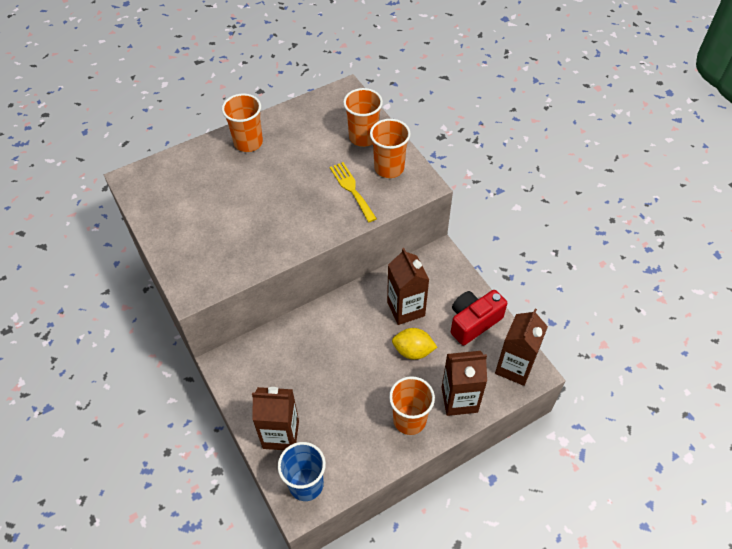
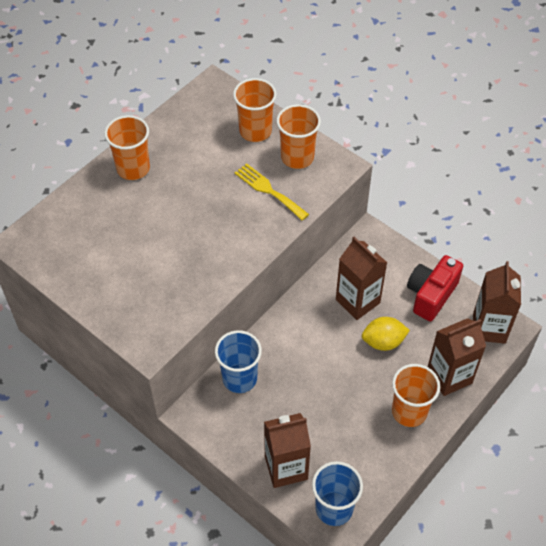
camera: 20 degrees left, 0 degrees up
(276, 345) = (239, 378): none -> blue cup

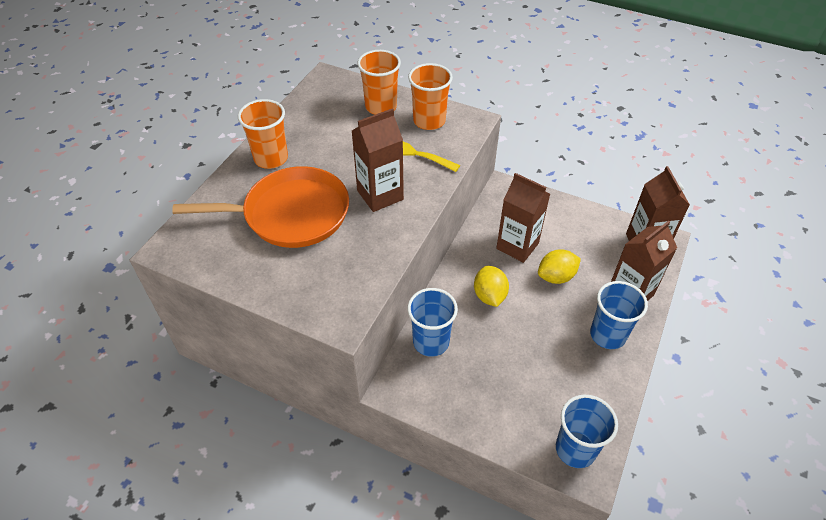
camera: 15 degrees left, 5 degrees down
(135, 232) = (291, 214): none -> orange pan
(286, 467) = (510, 419): brown carton -> brown carton (380, 195)
(311, 346) = (489, 296): none -> yellow lemon
(409, 411) = (607, 335): orange cup -> blue cup
(431, 295) = (581, 226): red camera -> none

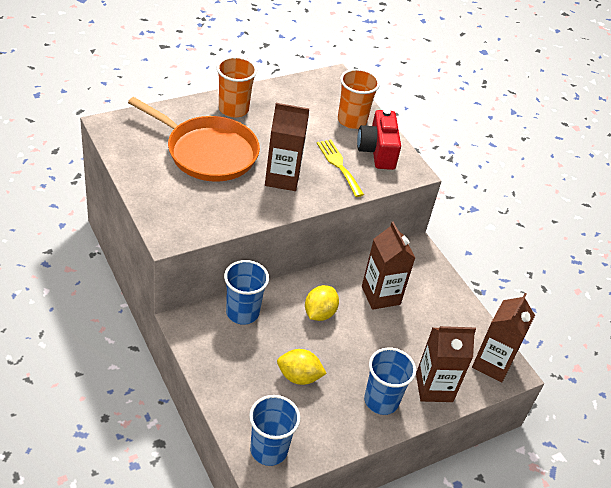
camera: 30 degrees right, 5 degrees down
(429, 121) = (377, 151): orange cup -> red camera
(556, 276) = (387, 336): yellow lemon -> yellow lemon (299, 377)

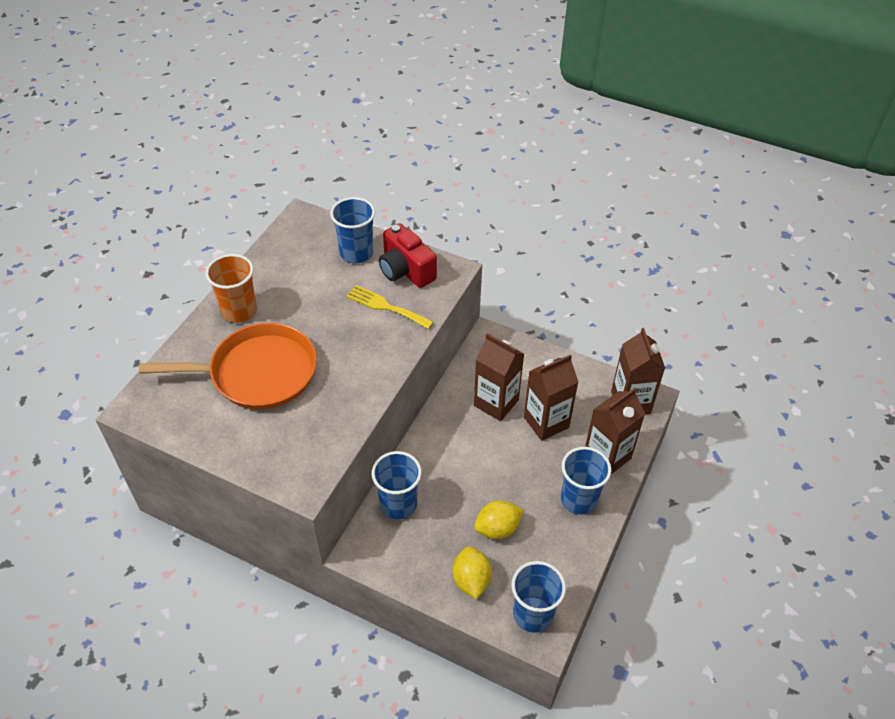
camera: 30 degrees left, 5 degrees up
(282, 178) = (349, 353): brown carton -> brown carton (546, 422)
(319, 313) = (462, 456): yellow lemon -> yellow lemon (471, 580)
(352, 120) = (356, 253): orange cup -> blue cup

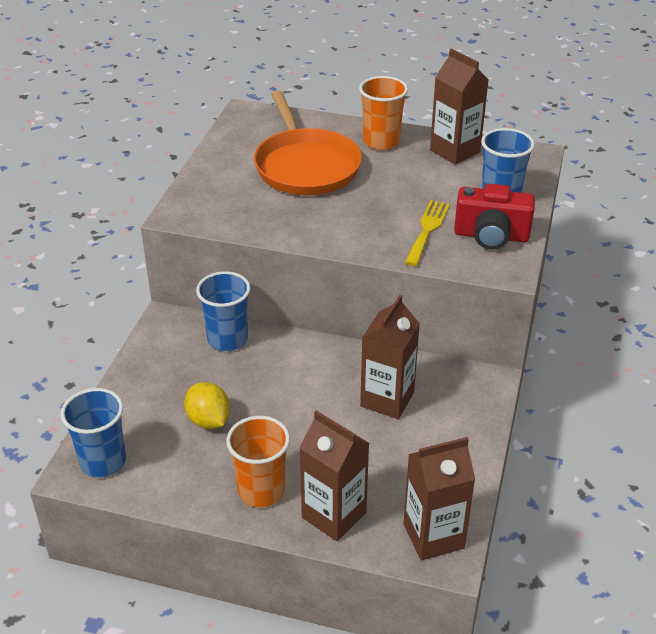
camera: 80 degrees right, 10 degrees down
(406, 270) = (491, 236): red camera -> red camera turned 120 degrees counterclockwise
(471, 580) = (141, 406): yellow lemon -> none
(546, 422) = (371, 449): brown carton -> brown carton (455, 151)
(579, 499) = (261, 490): blue cup -> orange cup

